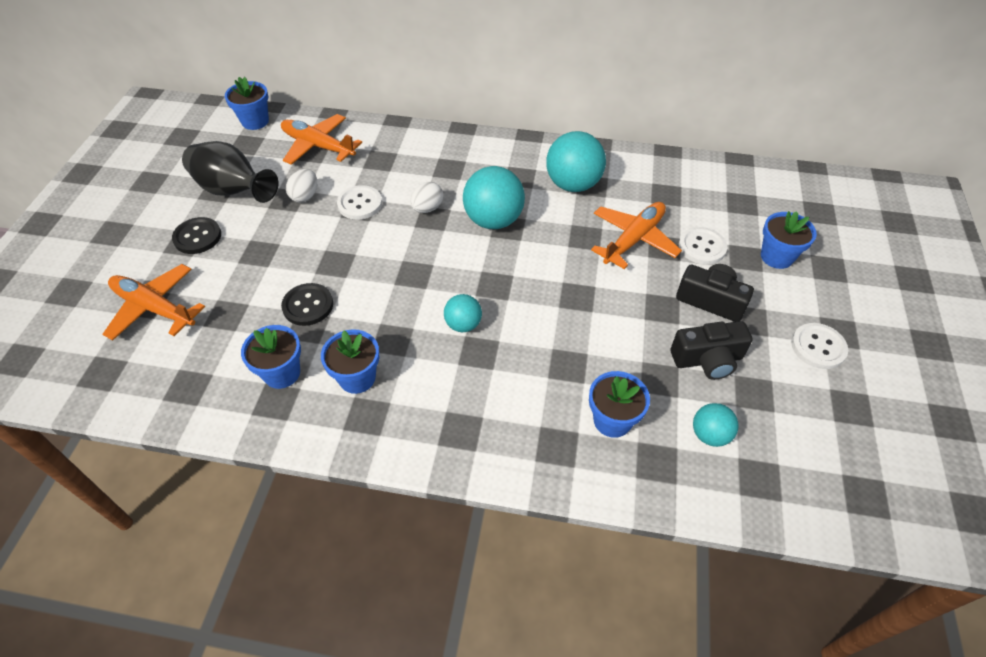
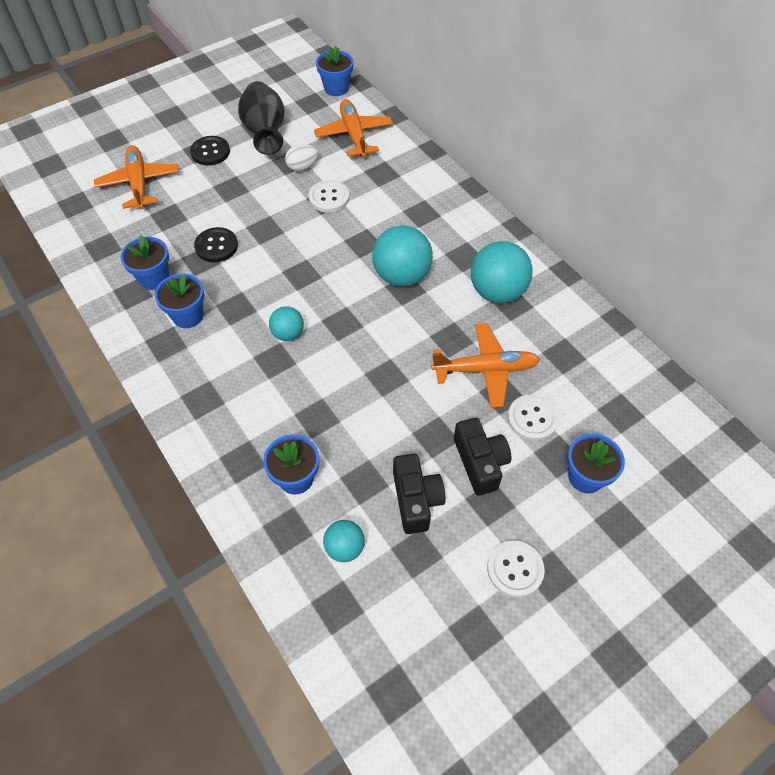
camera: 45 degrees right, 5 degrees up
(427, 208) = (368, 233): white egg -> none
(707, 359) = (416, 500): black camera -> black camera turned 135 degrees counterclockwise

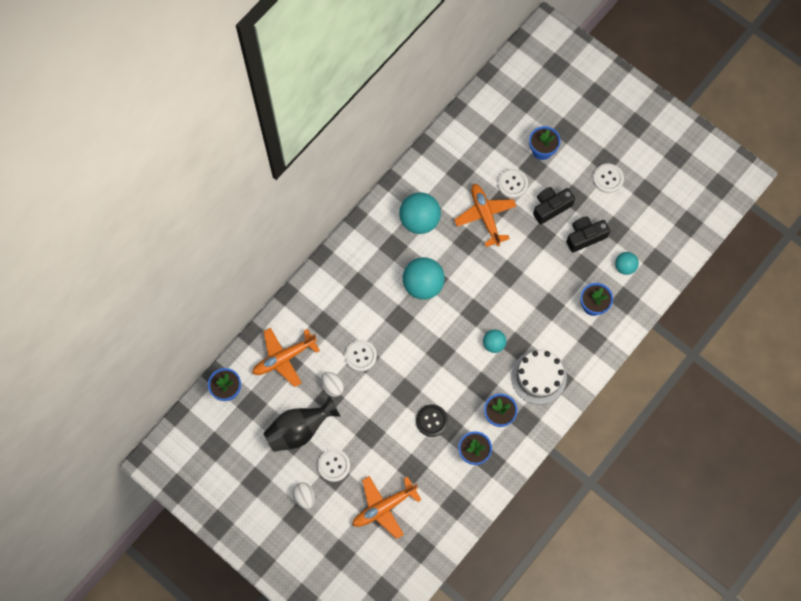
camera: 105 degrees left, 15 degrees up
(189, 124) = (304, 497): none -> white egg
(210, 152) = (334, 465): black button -> white button
(217, 375) = (538, 377): none -> white cake

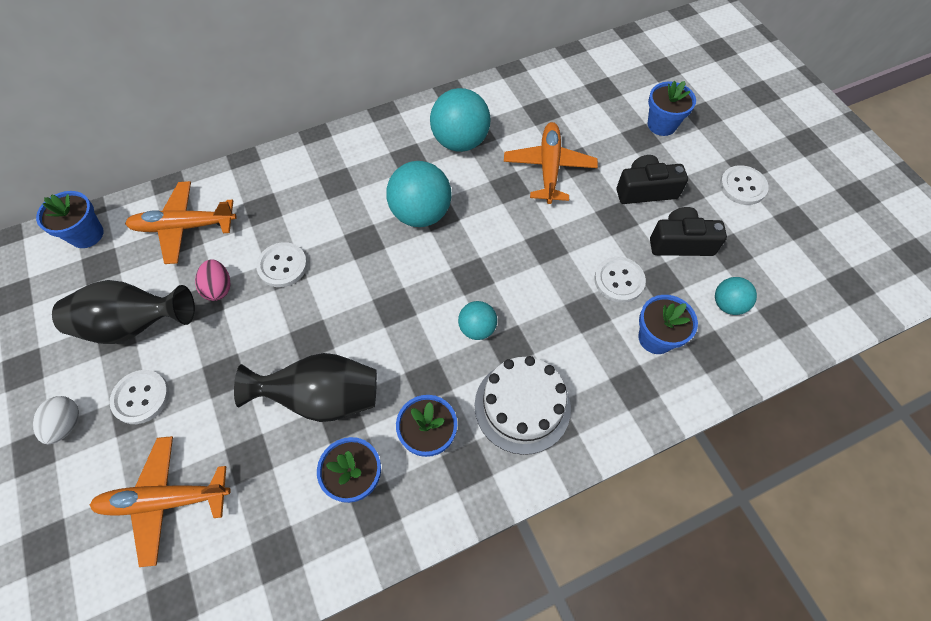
camera: 25 degrees right, 10 degrees down
(332, 386) = (219, 288): white egg -> pink egg
(431, 421) = (323, 398): black button -> black vase
(512, 184) = (604, 146): white button -> white button (619, 280)

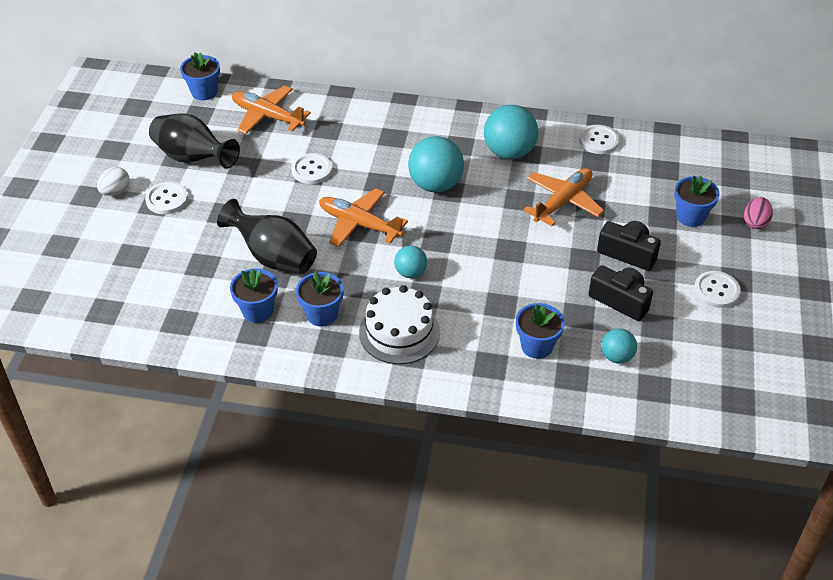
camera: 35 degrees right, 15 degrees down
(165, 500) = (139, 259): orange plane -> orange plane (359, 224)
(219, 288) = (260, 163): pink egg -> pink egg (755, 222)
(619, 280) = (545, 298): white button -> white button (599, 141)

